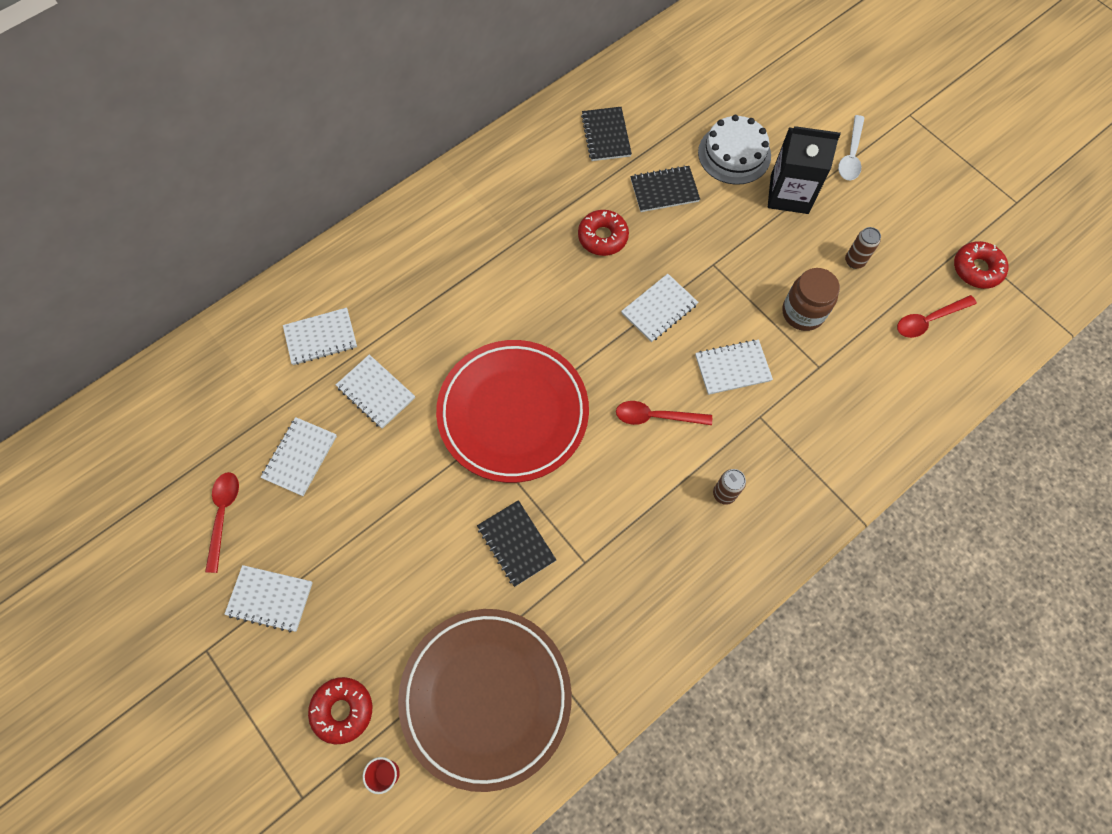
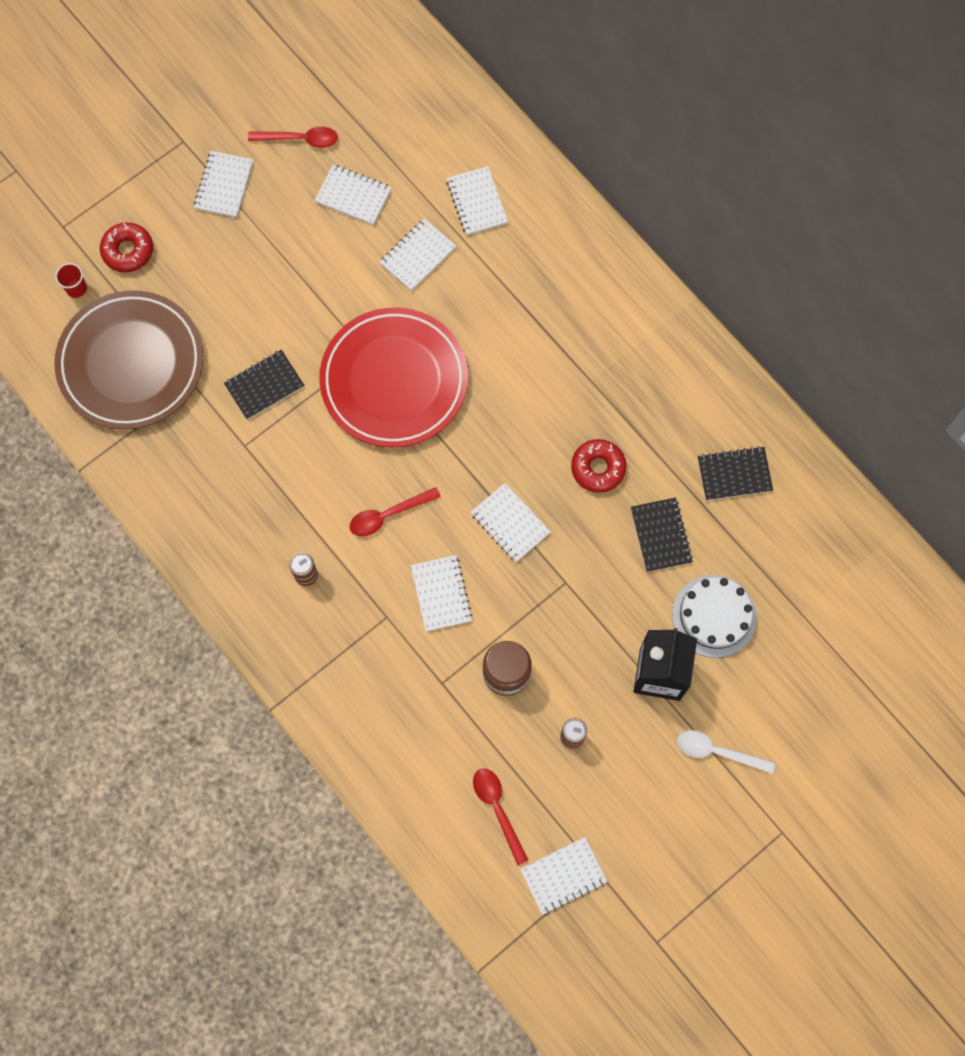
camera: 90 degrees right, 5 degrees up
(656, 416) = (388, 515): red spoon -> red spoon turned 120 degrees counterclockwise
(977, 269) = (563, 876): red donut -> white notebook

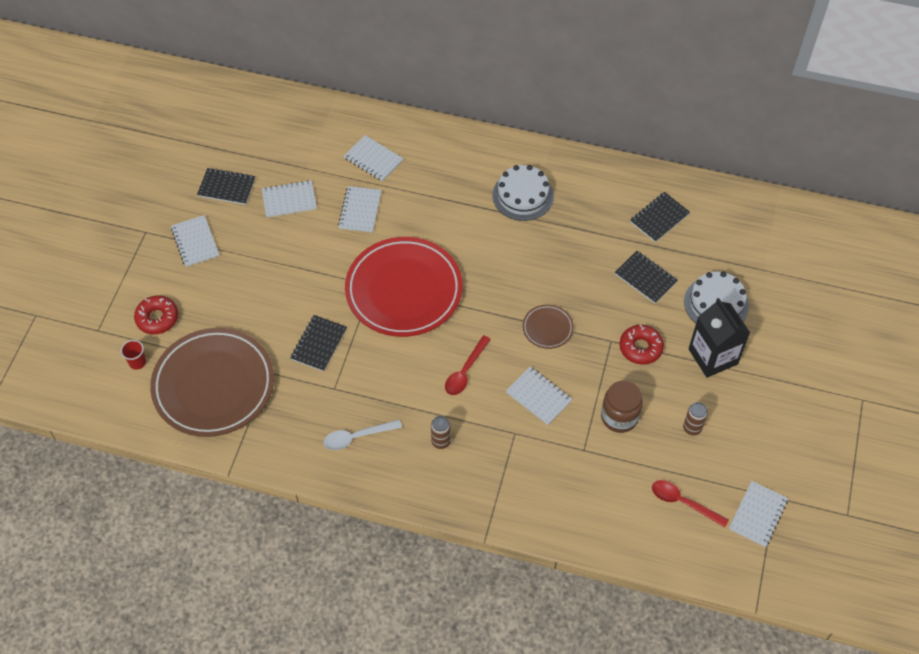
camera: 35 degrees left, 15 degrees down
(300, 139) = (226, 187): red spoon -> black notebook
(510, 523) = (547, 328): white notebook -> brown plate
(598, 468) = (575, 264): red donut -> red donut (640, 348)
(605, 349) = (523, 195): none -> white cake
(718, 752) = (785, 379): white spoon -> white spoon (357, 437)

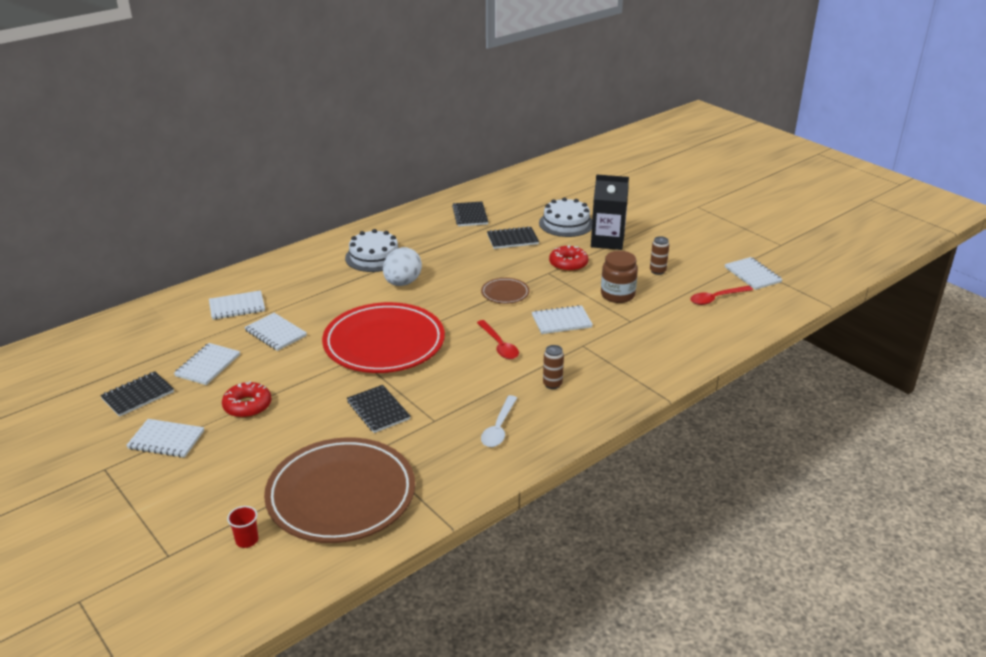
camera: 55 degrees left, 25 degrees down
(157, 318) = (215, 503): red donut -> red donut (247, 406)
(500, 243) = (402, 283): none -> white egg

